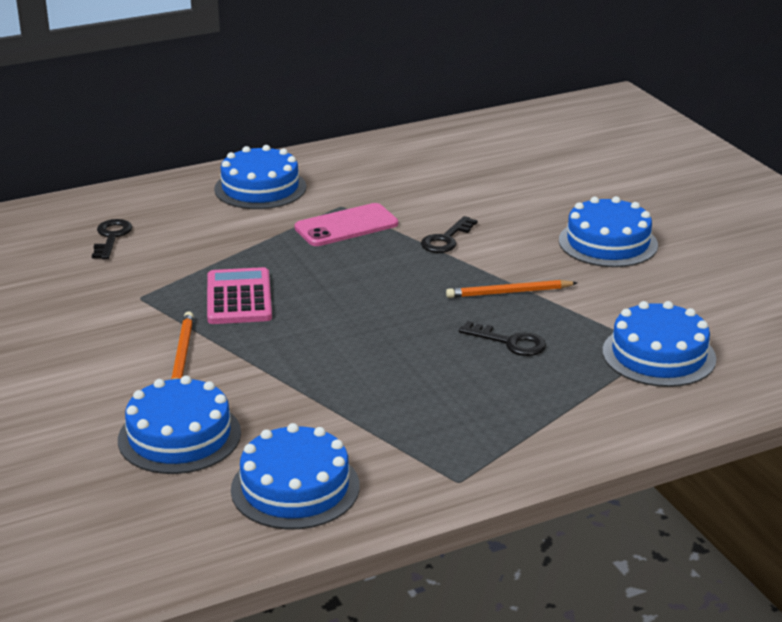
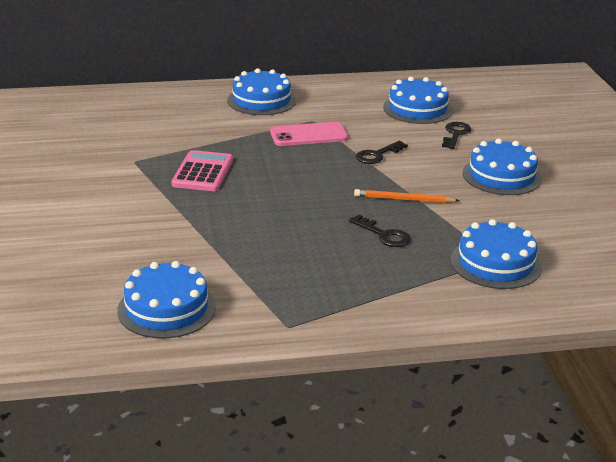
camera: 15 degrees right, 0 degrees up
(111, 237) = (138, 118): black key -> black key (455, 134)
(179, 436) = (106, 259): blue cake -> blue cake (417, 109)
(182, 354) = (141, 204): orange pencil -> none

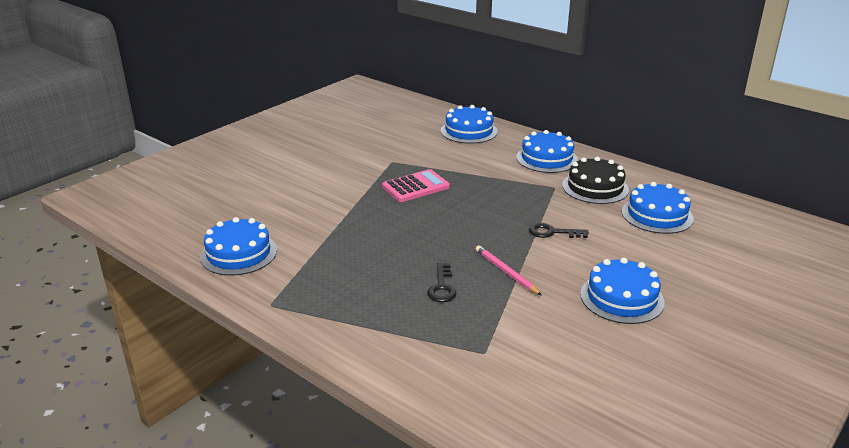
camera: 50 degrees right, 0 degrees up
(308, 135) = (531, 195): pink phone -> none
(341, 107) = (595, 187): none -> black cake
(404, 199) = (506, 272): orange pencil -> pink pencil
(455, 134) = (649, 248): black key -> none
(495, 263) = (477, 355): blue cake -> blue cake (469, 131)

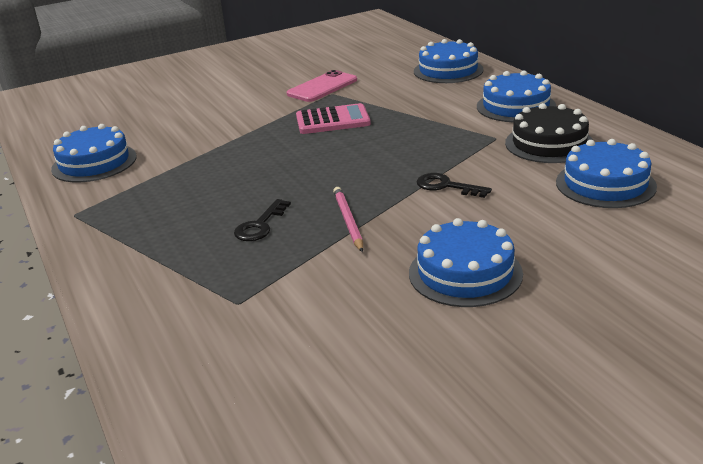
camera: 25 degrees right, 0 degrees up
(378, 156) = (322, 87): none -> pink phone

